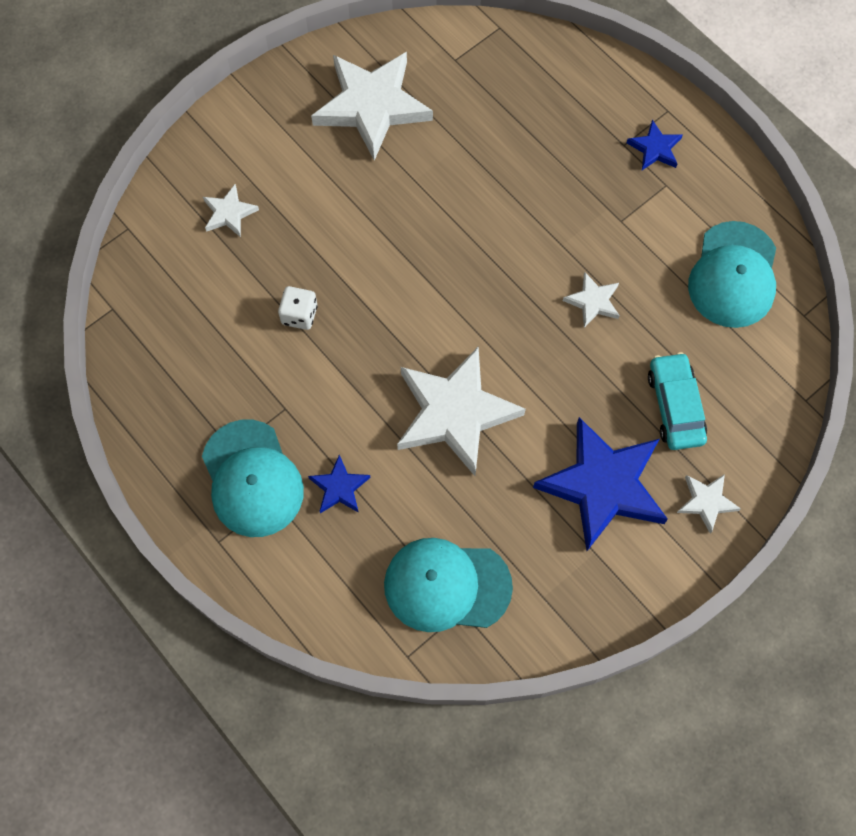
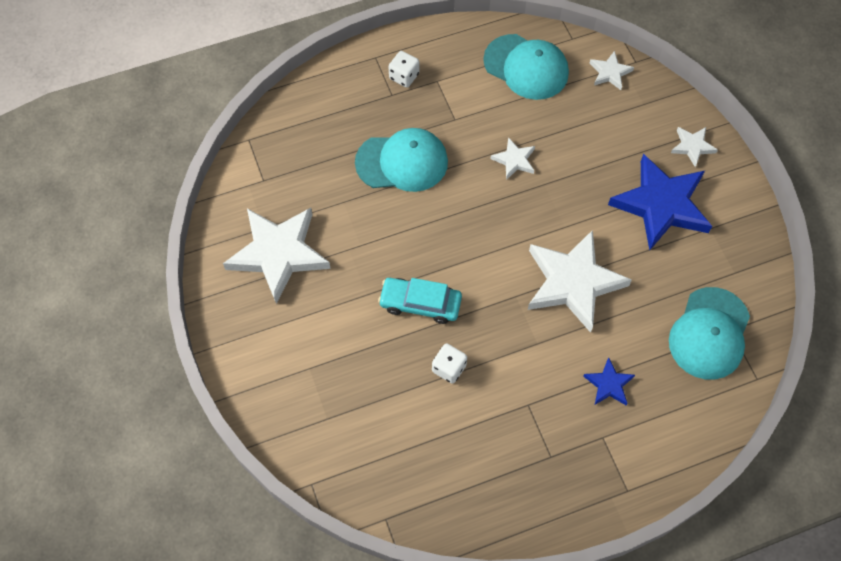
camera: 70 degrees left, 5 degrees down
(229, 213) = (332, 395): white star -> white star (610, 72)
(252, 479) = (581, 448): turquoise cap -> turquoise cap (402, 162)
(655, 148) = (404, 76): blue star -> white dice
(675, 406) = (615, 139): turquoise car -> turquoise car (420, 303)

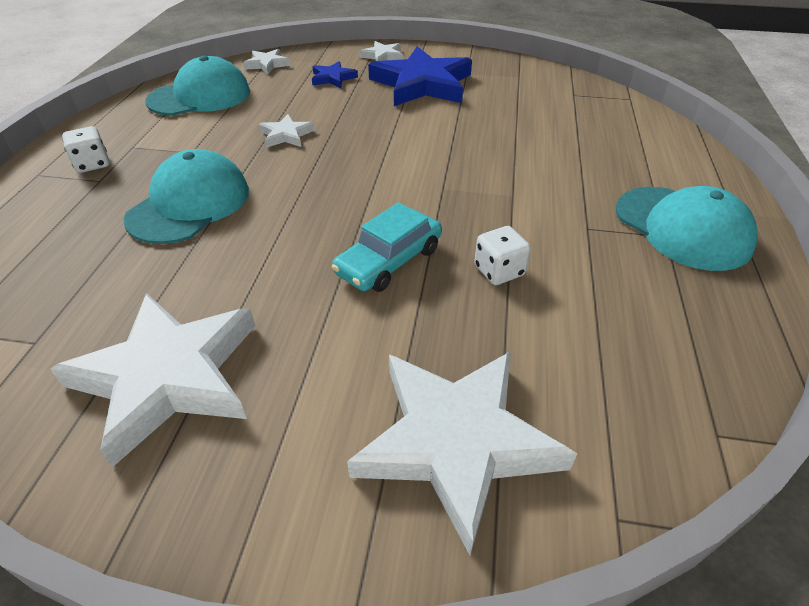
camera: 60 degrees left, 20 degrees down
(573, 282) = (459, 150): white star -> white star (457, 442)
(609, 384) = (592, 169): blue star -> blue star (333, 78)
(709, 333) = (570, 104): turquoise cap -> turquoise cap (682, 228)

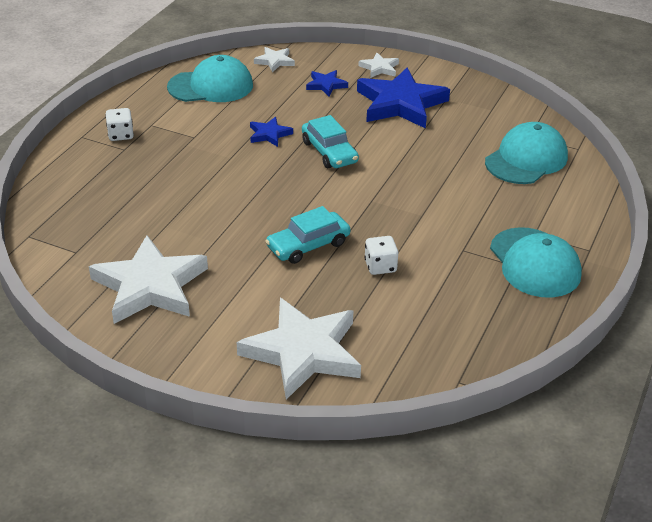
camera: 15 degrees right, 5 degrees down
(189, 204) = (184, 179): turquoise cap -> turquoise cap (526, 159)
(286, 135) = (269, 134): white star -> blue star
(366, 143) = (329, 152): none -> turquoise car

